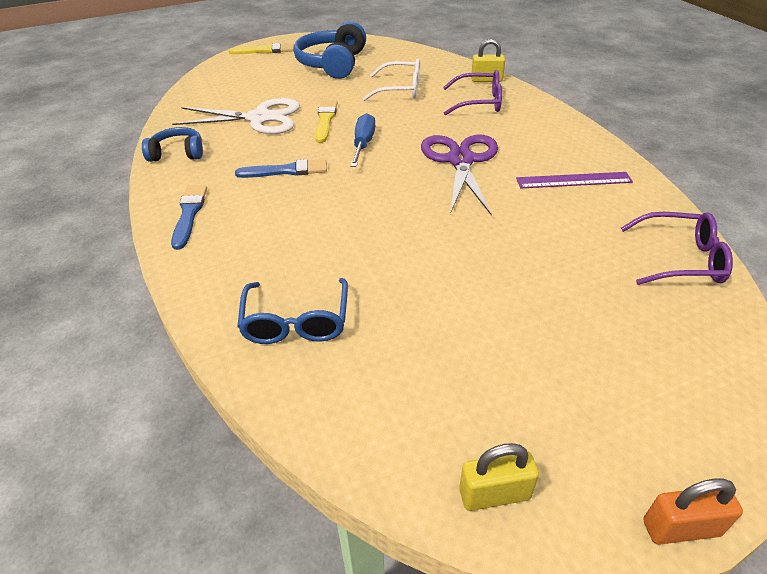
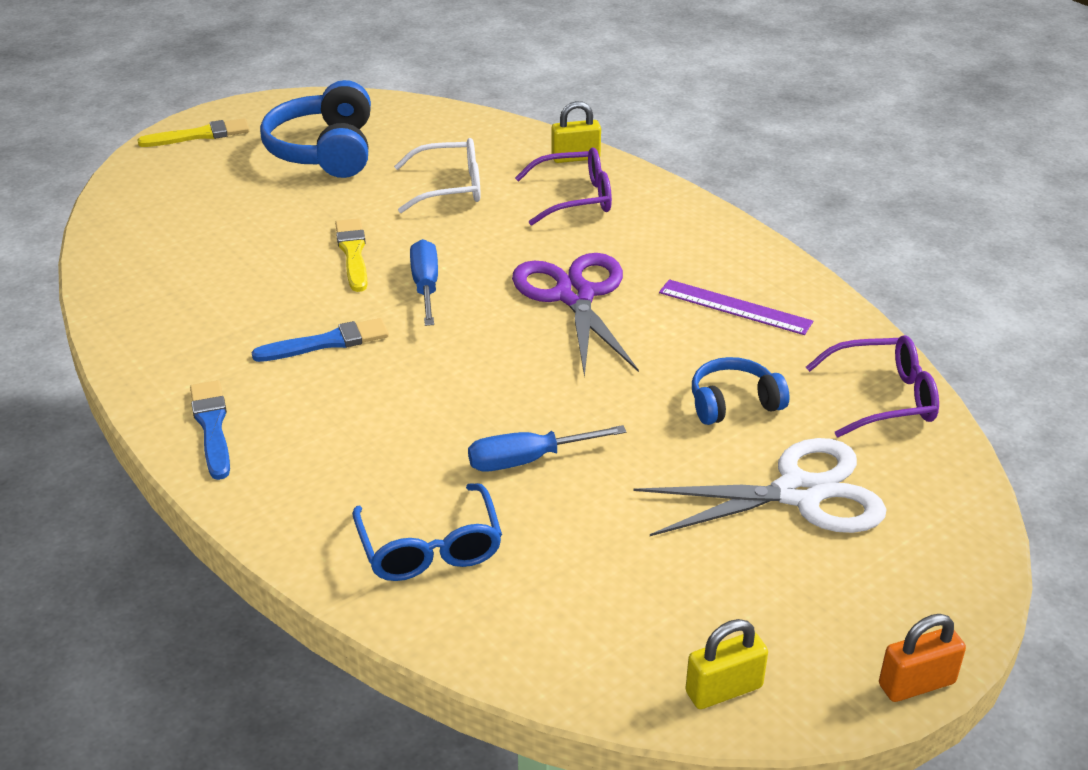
camera: 15 degrees left, 5 degrees down
(177, 153) = (144, 335): blue headphones -> blue headphones (733, 403)
(259, 118) = (247, 261): white scissors -> white scissors (799, 493)
(391, 267) = (528, 460): none -> blue screwdriver
(573, 180) = (734, 307): purple ruler -> purple ruler turned 45 degrees clockwise

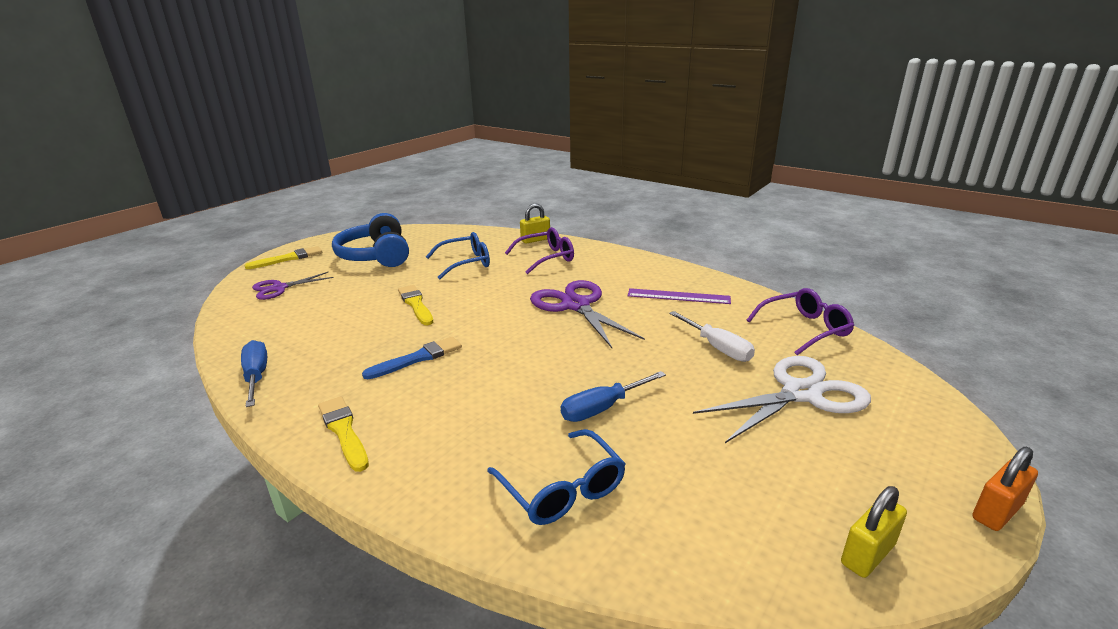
camera: 15 degrees left, 10 degrees down
(178, 190) = (279, 288): none -> purple scissors
(212, 426) = (344, 431): blue brush -> yellow brush
(426, 287) = (474, 315): blue screwdriver -> blue screwdriver (256, 376)
(450, 187) = (465, 263): white glasses -> blue glasses
(733, 403) = (717, 347): blue headphones -> white screwdriver

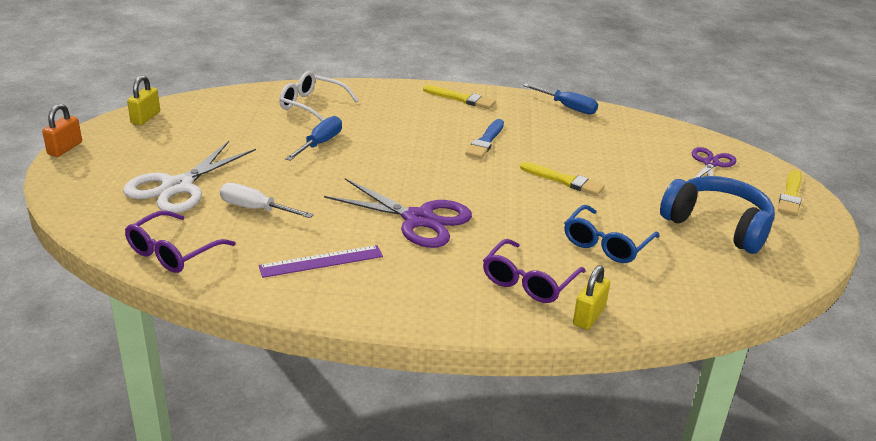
camera: 145 degrees right, 5 degrees up
(562, 489) = (312, 105): blue glasses -> white glasses

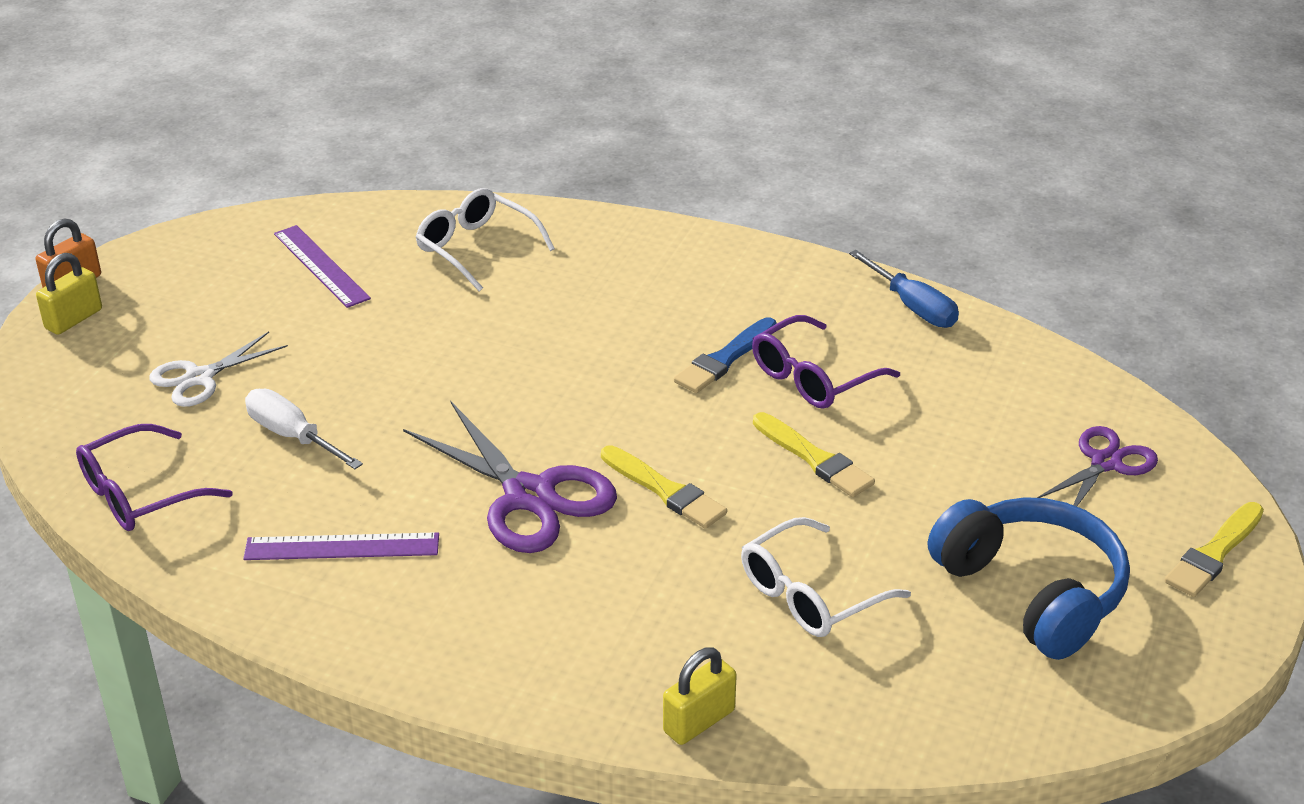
camera: 20 degrees right, 5 degrees up
(145, 118) = (211, 241): yellow padlock -> yellow padlock (73, 319)
(178, 187) = (200, 378): white scissors -> white scissors, size x0.61
(222, 123) = (321, 266): none -> purple ruler
(320, 144) = (450, 327): blue screwdriver -> none
(461, 99) = (733, 265): yellow brush -> yellow brush (665, 490)
(528, 281) = (639, 641): purple glasses -> purple glasses (813, 377)
(606, 244) = (810, 594): blue glasses -> white glasses

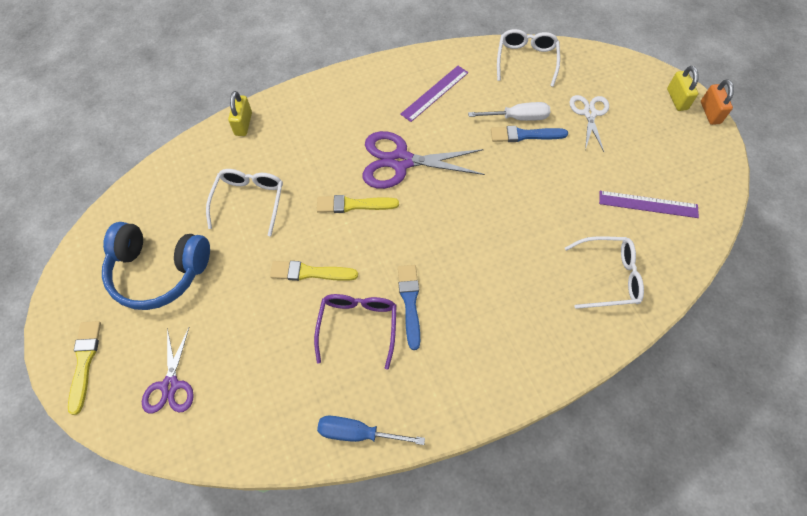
camera: 135 degrees right, 25 degrees up
(140, 494) = (526, 60): purple glasses -> white glasses
(321, 412) = (525, 135): none -> blue brush

